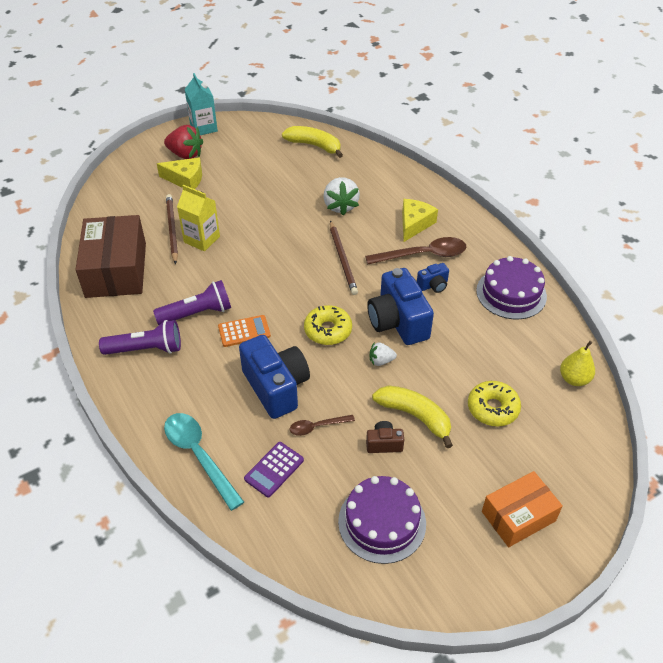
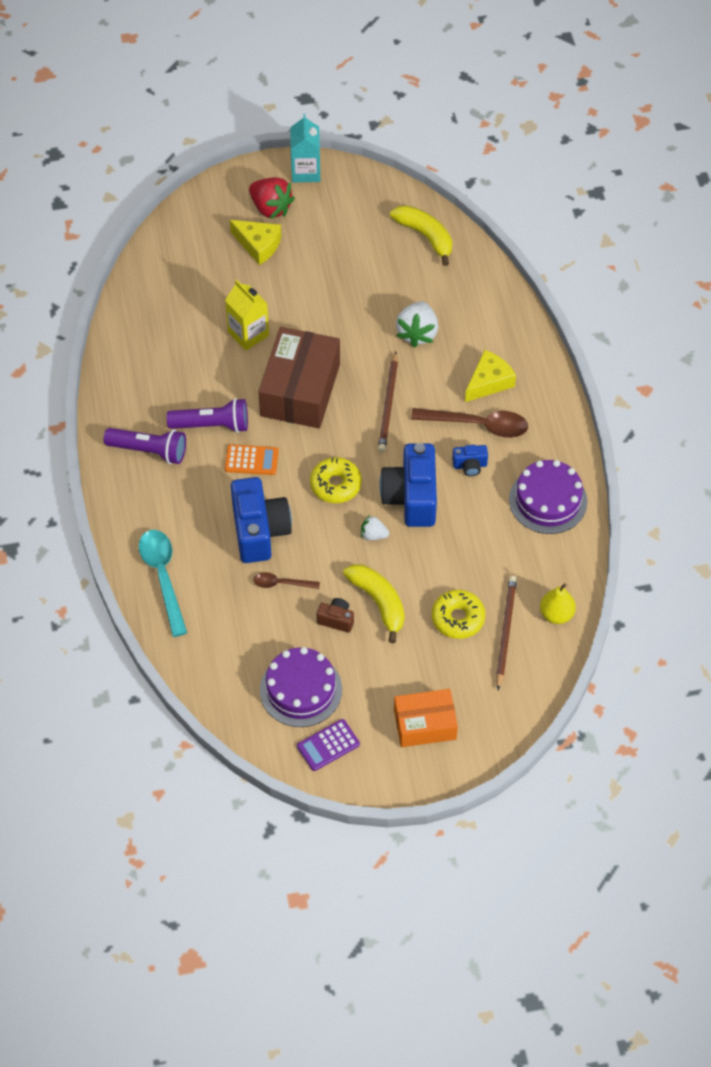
camera: 20 degrees right, 10 degrees up
(116, 270) = (147, 347): brown box -> brown box (300, 390)
(172, 229) = (221, 311): brown pencil -> brown pencil (505, 632)
(274, 469) = (225, 611): purple calculator -> purple calculator (328, 745)

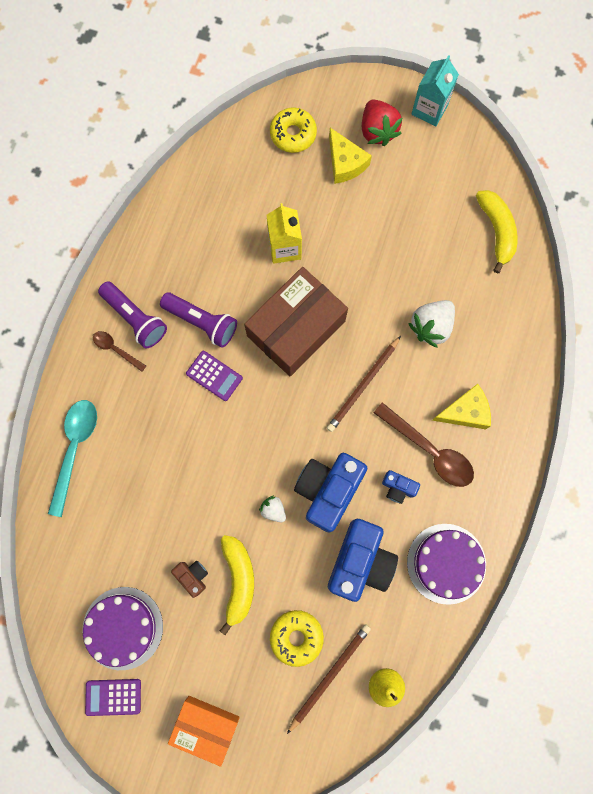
camera: 30 degrees right, 20 degrees up
(251, 460) = (214, 376): orange calculator -> purple calculator
(259, 531) = (180, 450): blue camera -> blue camera (360, 561)
(281, 583) = (168, 513): brown spoon -> brown spoon (116, 349)
(335, 485) = (270, 441): yellow donut -> yellow donut (293, 134)

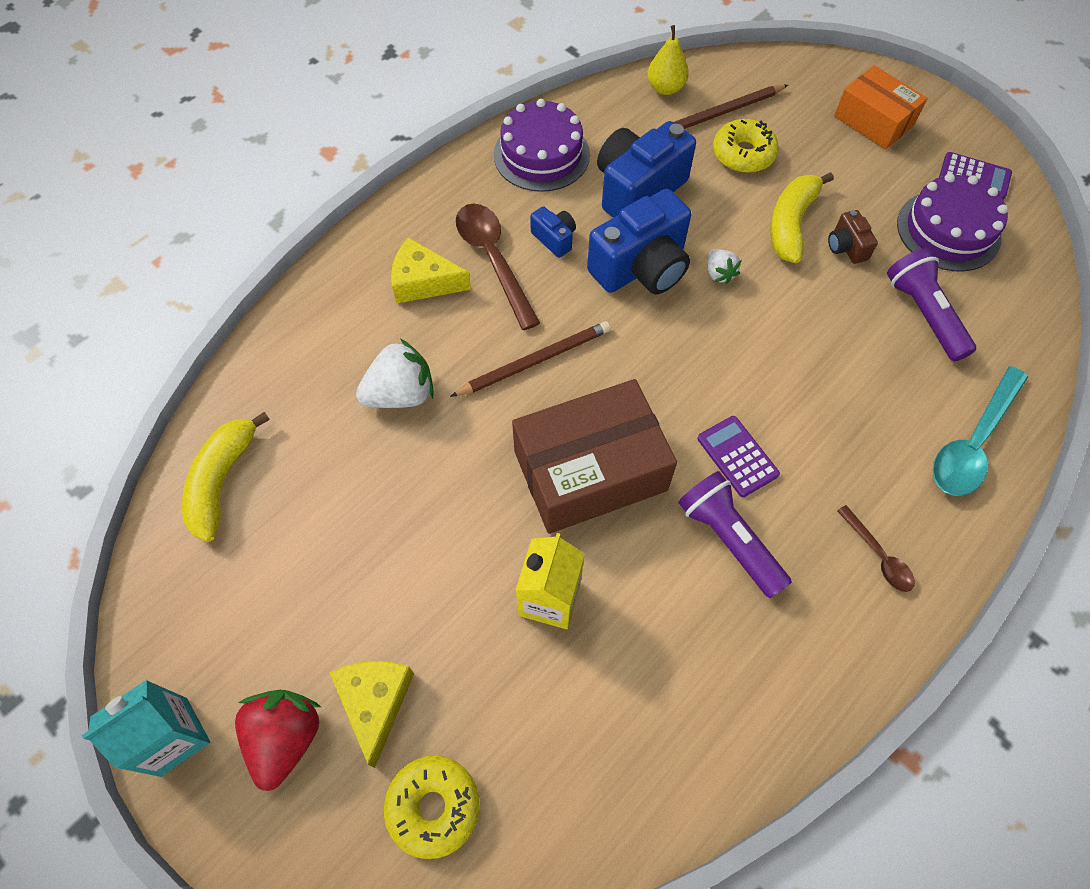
camera: 155 degrees left, 15 degrees down
(135, 319) = (834, 590): purple flashlight -> purple flashlight (923, 314)

